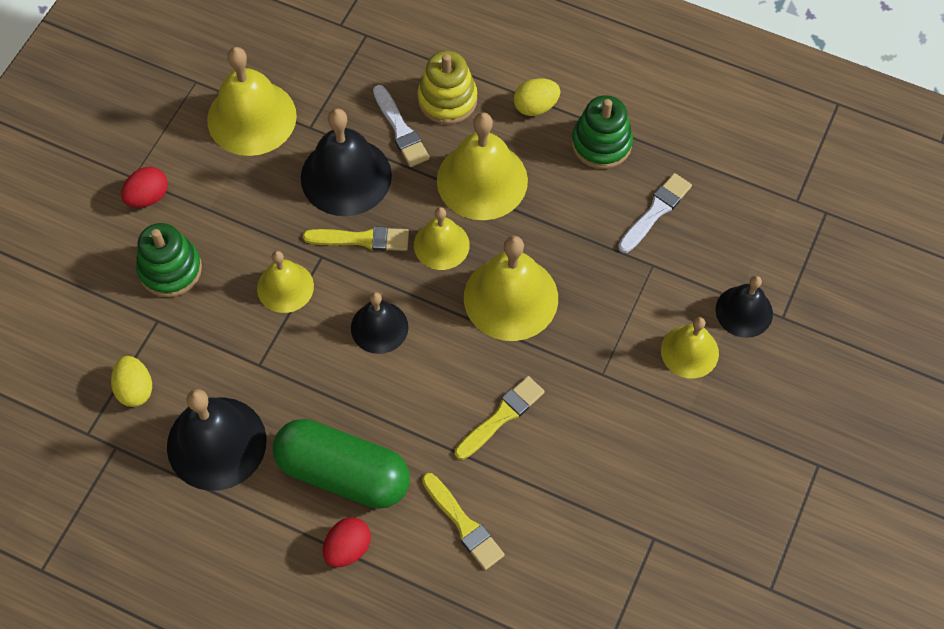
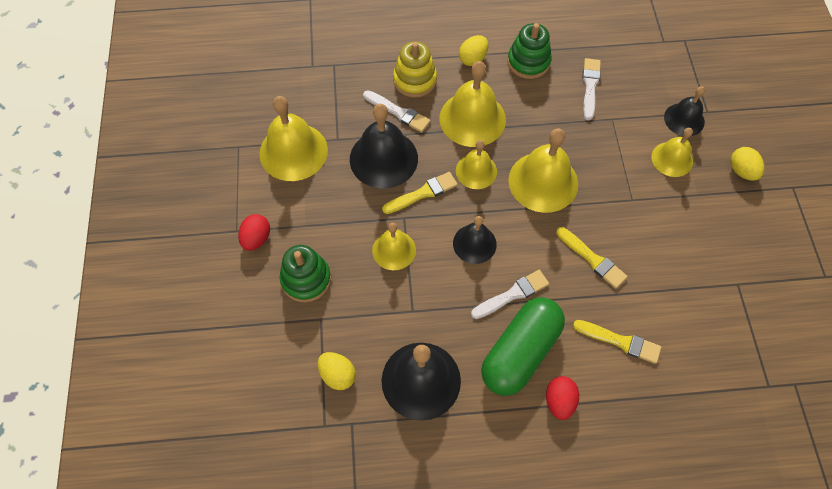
camera: 30 degrees left, 0 degrees up
(343, 473) = (520, 352): green capsule -> green capsule turned 45 degrees counterclockwise
(380, 406) = (512, 294): none -> white brush
(501, 416) = (592, 259): yellow brush -> yellow brush turned 120 degrees clockwise
(767, 411) = (741, 171): none -> yellow egg

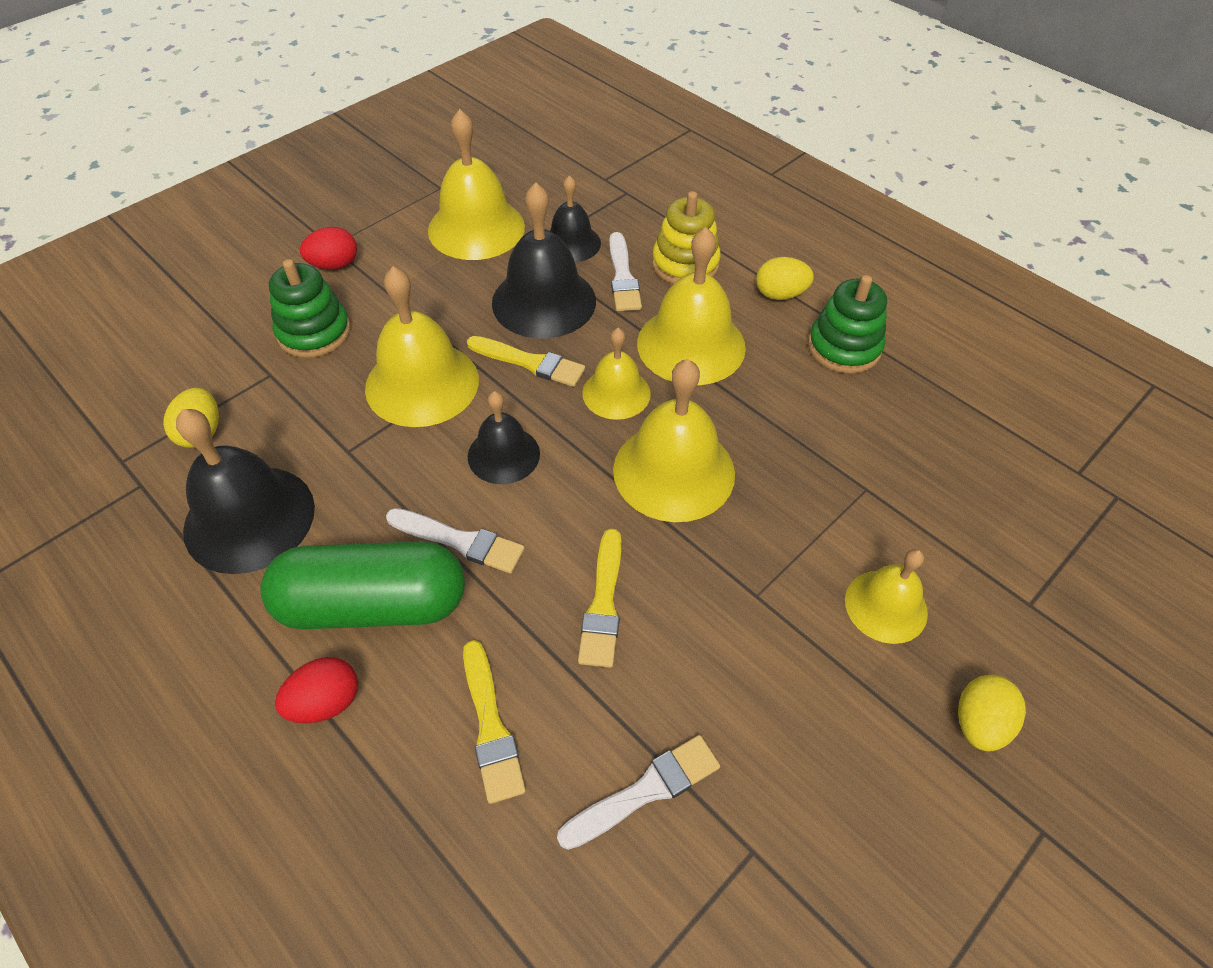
camera: 50 degrees right, 10 degrees down
(394, 250) = (422, 383): yellow bell -> yellow bell, size x1.66
(590, 86) = (888, 432): white brush -> white brush (645, 791)
(684, 119) = (976, 580): black bell -> black bell (571, 243)

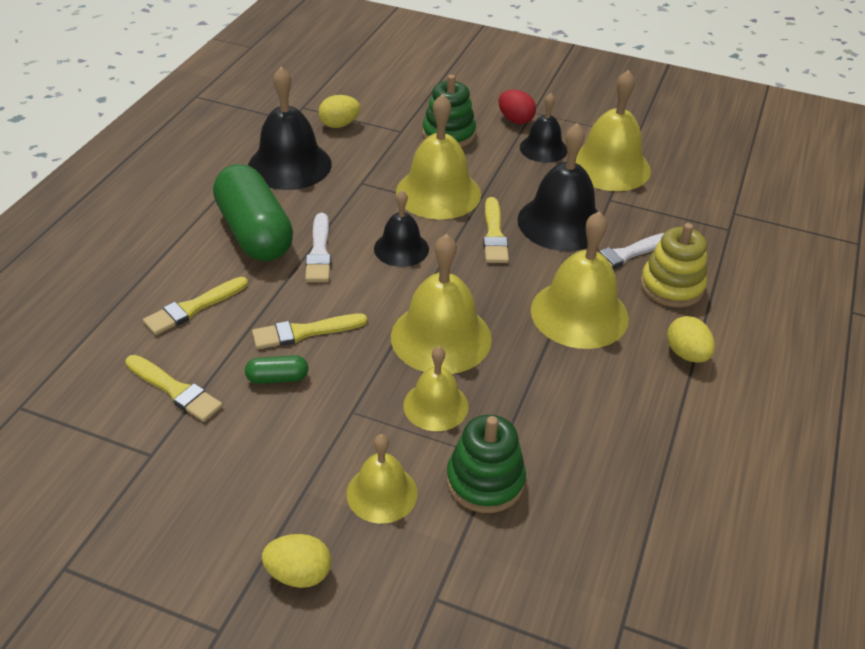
camera: 65 degrees right, 10 degrees down
(326, 702) = (183, 238): red egg -> none
(571, 243) = (638, 217): black bell -> black bell (543, 148)
(616, 393) = (496, 286): yellow bell -> yellow bell (436, 405)
(645, 791) = (175, 390): white brush -> yellow brush
(672, 658) = (277, 378): none -> green capsule
(844, 347) = (654, 411): green stacking toy -> green stacking toy (485, 481)

